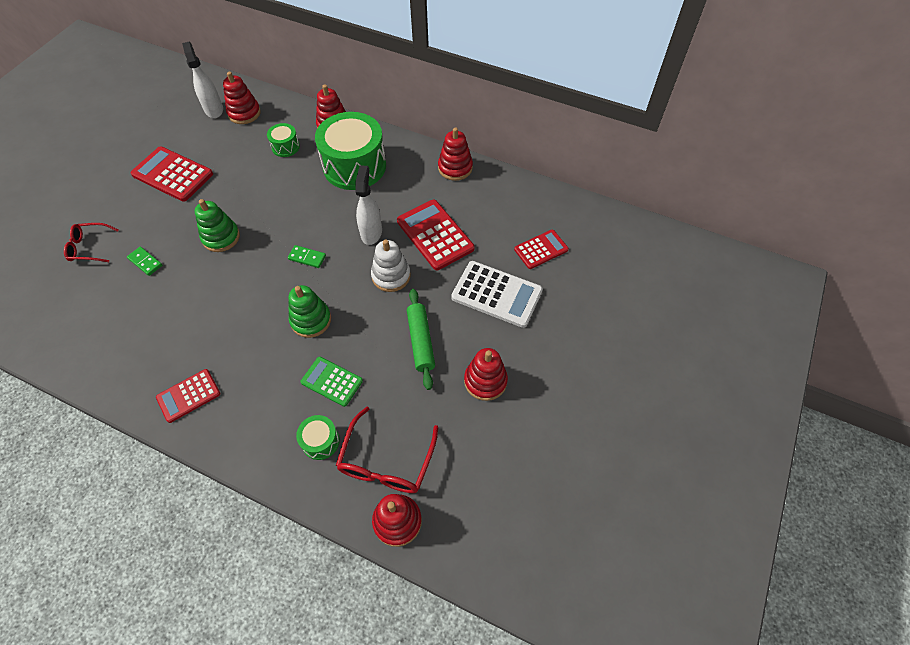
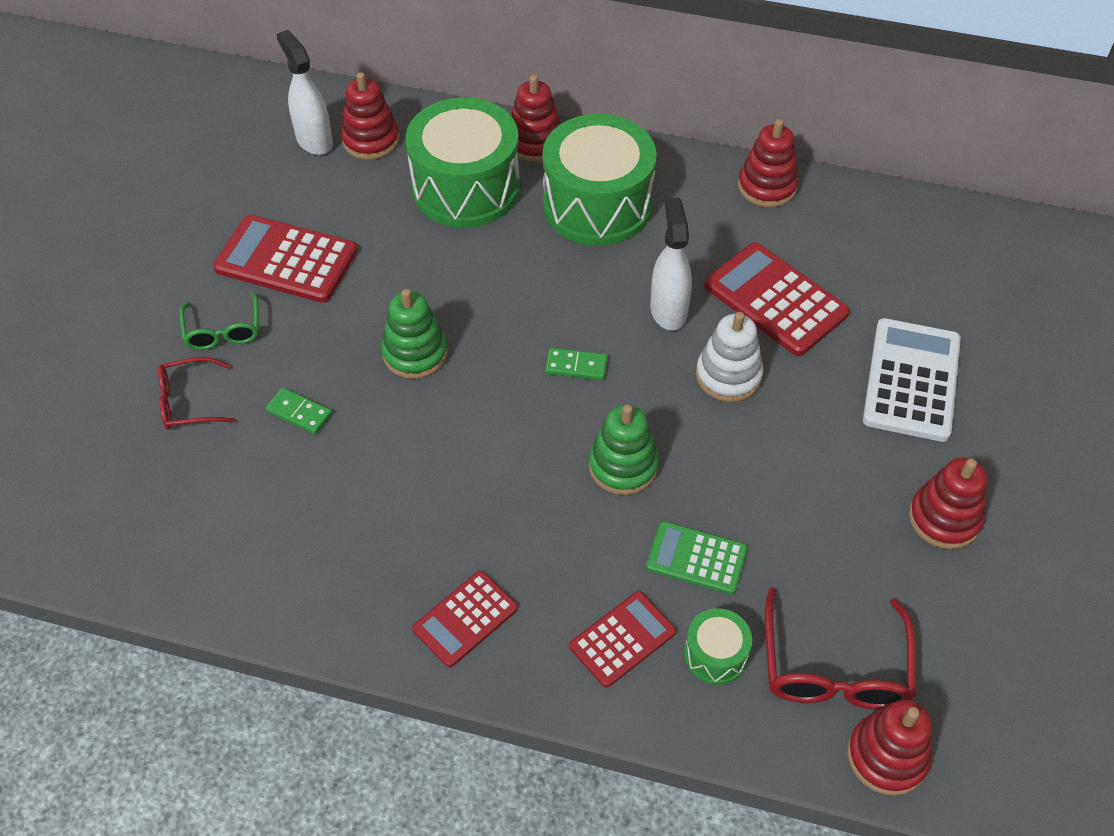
camera: 10 degrees left, 5 degrees down
(123, 210) = (223, 331): none -> green glasses
(285, 147) = (466, 188): green drum -> green drum, size x2.22
(421, 341) = (817, 473): green rolling pin -> none
(497, 294) = (911, 380): white calculator -> white calculator turned 90 degrees counterclockwise
(541, 249) = (955, 299): red calculator -> red calculator (622, 639)

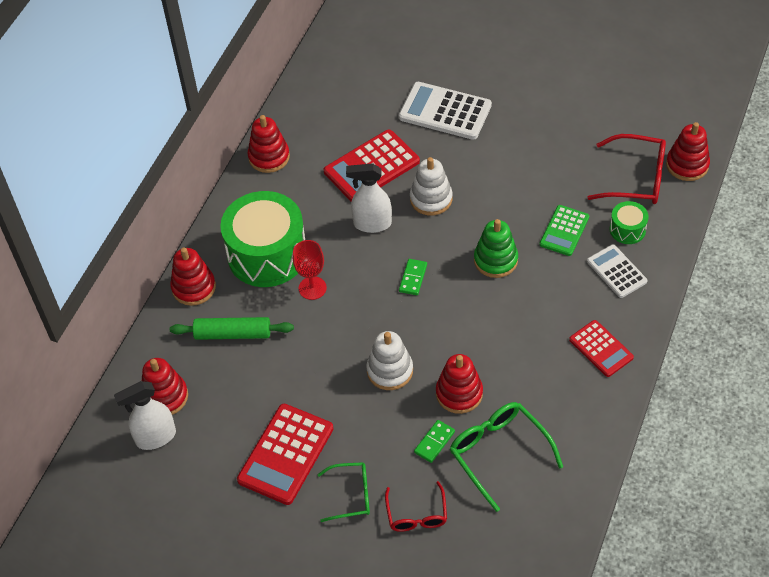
camera: 80 degrees left, 0 degrees up
(279, 490) = (498, 453): none -> green glasses
(415, 353) = (390, 371): green stacking toy -> white stacking toy
(466, 188) = (233, 334): green drum -> green rolling pin
(546, 257) = (312, 288): none -> red goblet
(622, 639) = (616, 271): red calculator -> white calculator
(944, 518) = (544, 115): red stacking toy -> red stacking toy (459, 393)

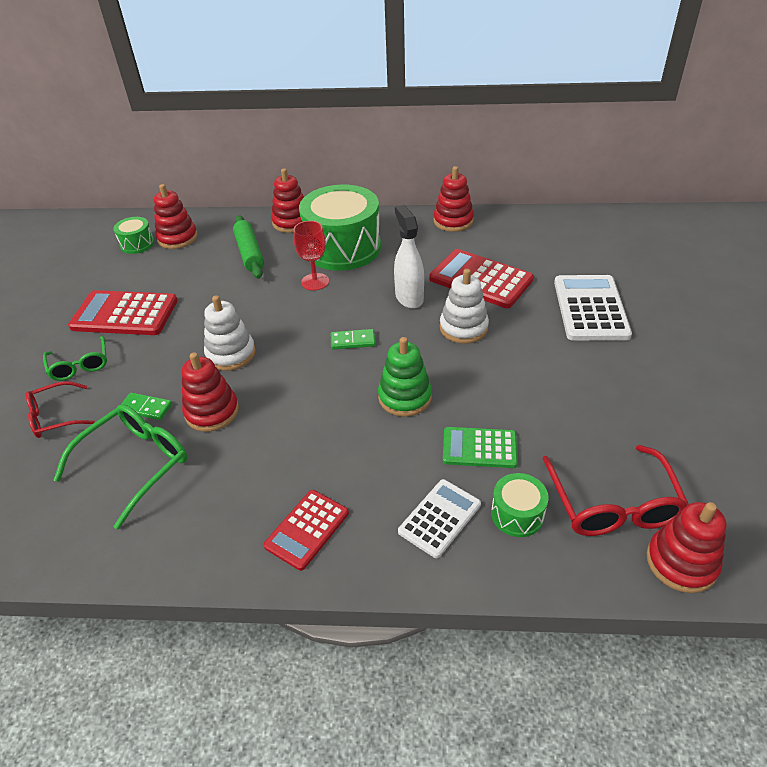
camera: 70 degrees right, 10 degrees down
(155, 437) = (137, 244): white spray bottle -> green drum

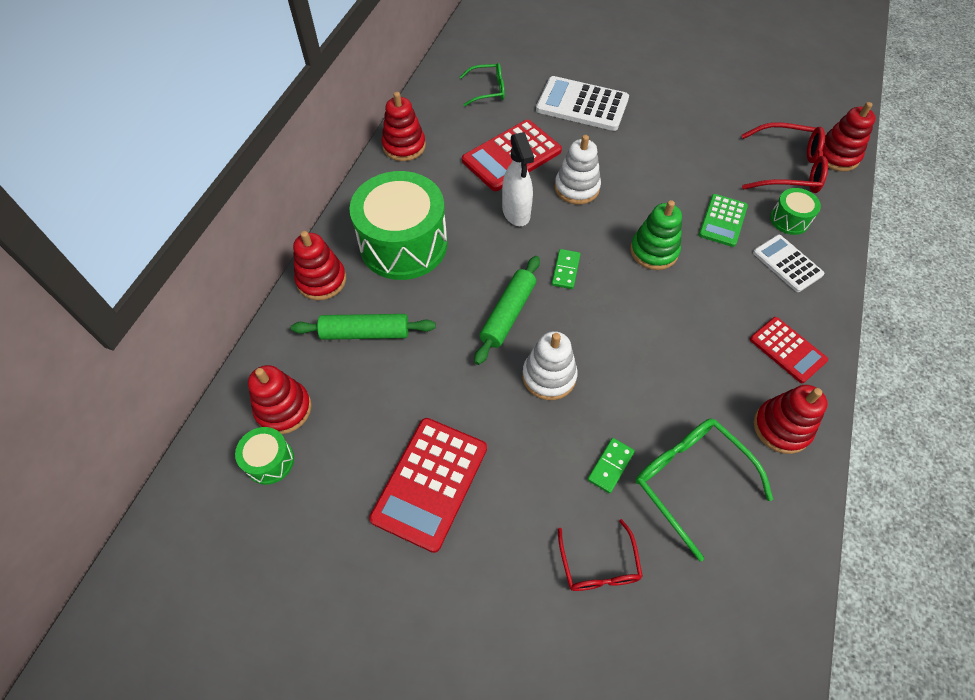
camera: 75 degrees left, 15 degrees up
(80, 365) = (514, 538): green glasses -> green glasses (488, 90)
(212, 412) = (632, 404): red stacking toy -> red stacking toy (781, 427)
(290, 317) = (508, 314): none -> green rolling pin
(315, 282) = (455, 281): red goblet -> none
(409, 297) = (516, 213): white spray bottle -> white spray bottle turned 105 degrees counterclockwise

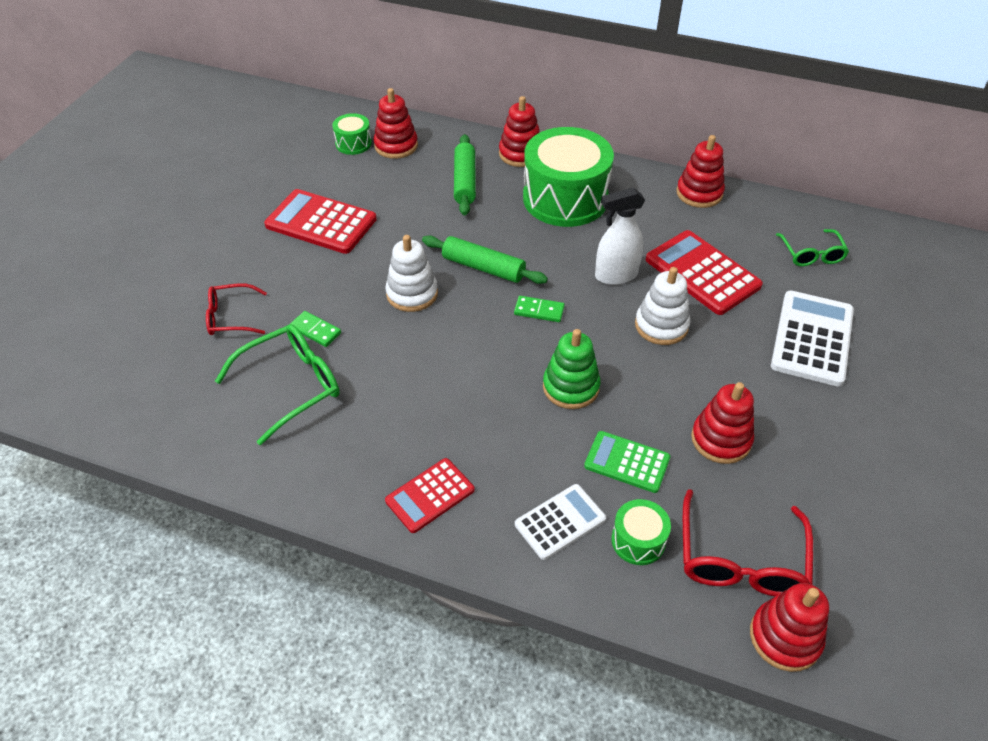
camera: 90 degrees right, 10 degrees down
(781, 427) = (334, 470): red stacking toy -> red stacking toy (721, 439)

